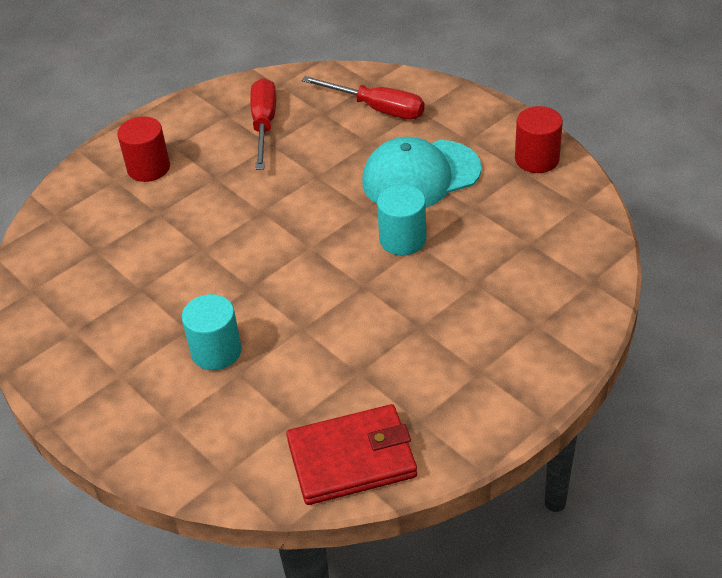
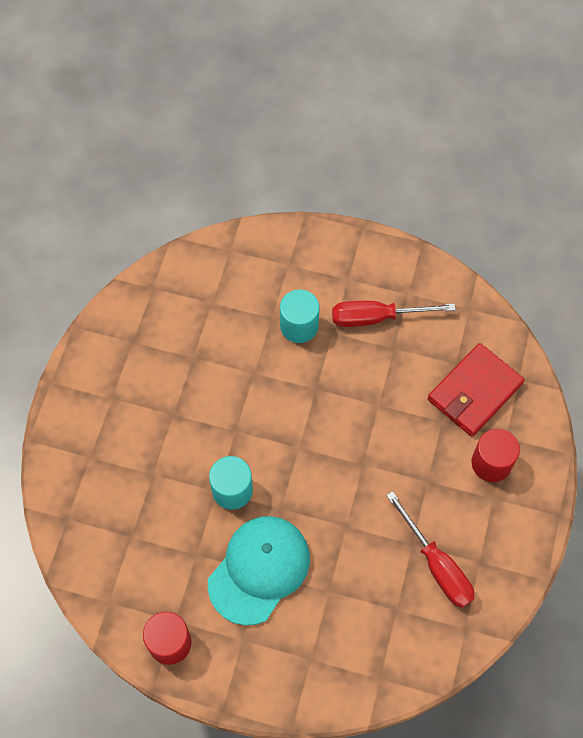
camera: 145 degrees right, 20 degrees up
(352, 459) = (159, 296): red wallet -> red wallet (474, 392)
(377, 109) = (350, 640): red screwdriver -> red screwdriver (376, 318)

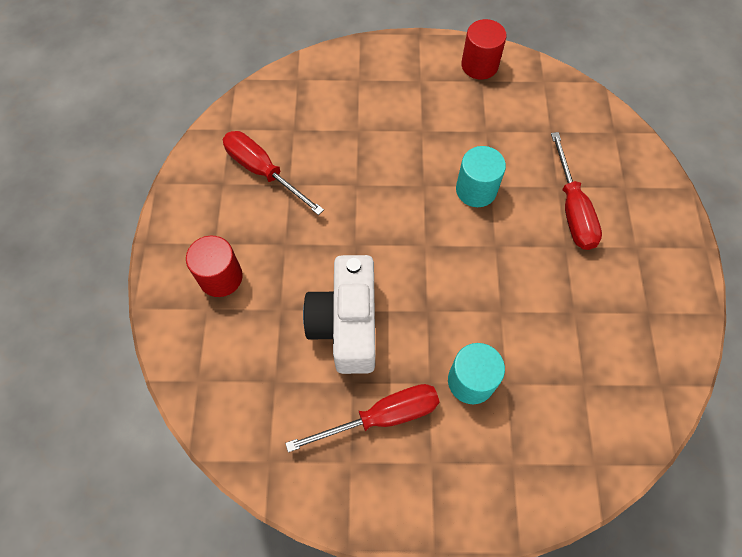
camera: 165 degrees right, 0 degrees up
(150, 447) = (572, 209): none -> red screwdriver
(259, 570) = (425, 132): turquoise cap -> none
(387, 394) = (346, 324): none -> white camera
(474, 392) = (248, 352): red wallet -> none

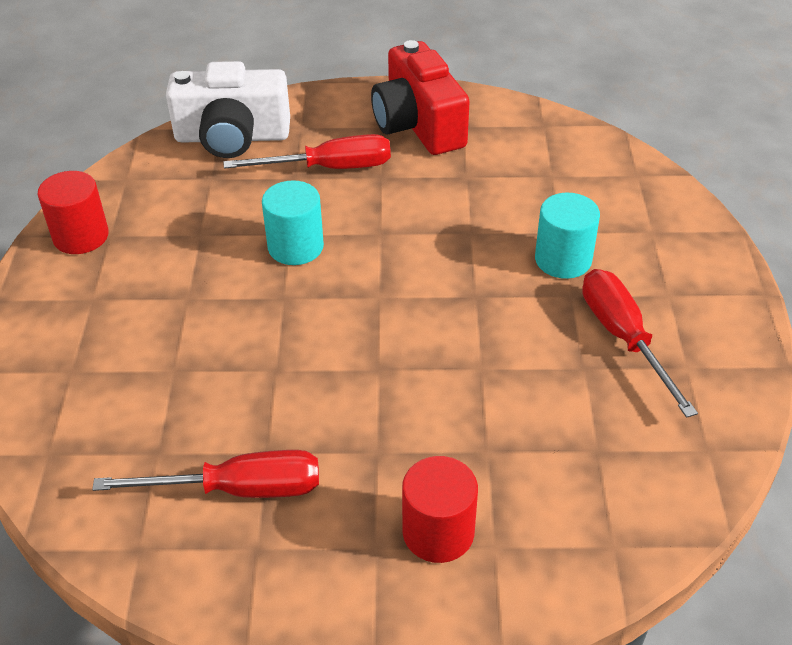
camera: 90 degrees left, 20 degrees down
(263, 171) = (238, 489): red screwdriver -> red screwdriver turned 135 degrees counterclockwise
(346, 324) = (503, 375): white camera -> white camera (232, 137)
(643, 276) = (418, 125): none -> red camera

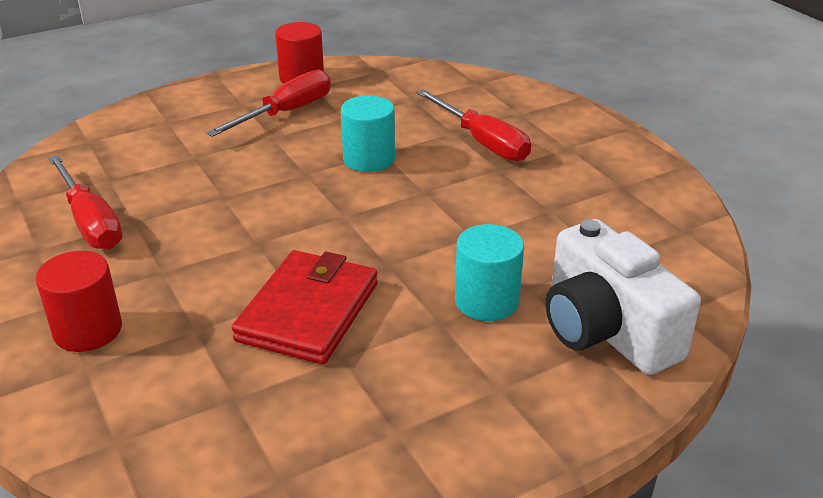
camera: 60 degrees right, 10 degrees down
(232, 137) = (472, 91): white camera -> white camera (606, 330)
(418, 125) = (593, 163): red camera -> none
(510, 367) = (308, 312): none -> red wallet
(623, 338) = (405, 373): red screwdriver -> red screwdriver (286, 113)

